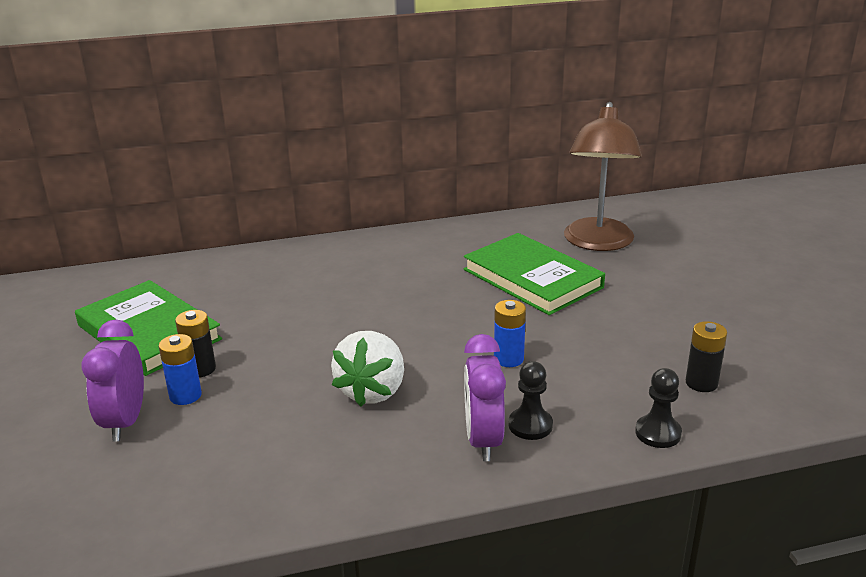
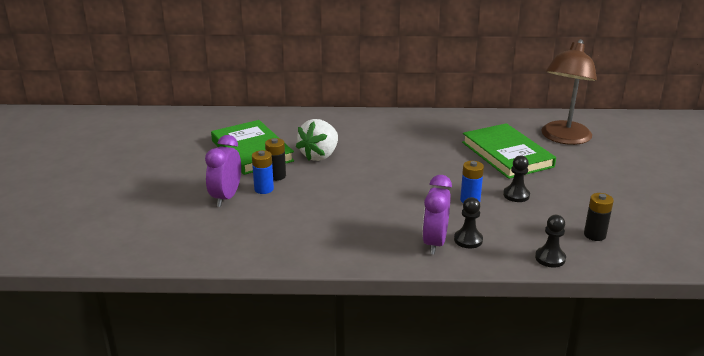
camera: 15 degrees right, 0 degrees up
(372, 391) = (376, 204): white strawberry -> white strawberry (319, 156)
(570, 339) = (516, 195): none -> black pawn

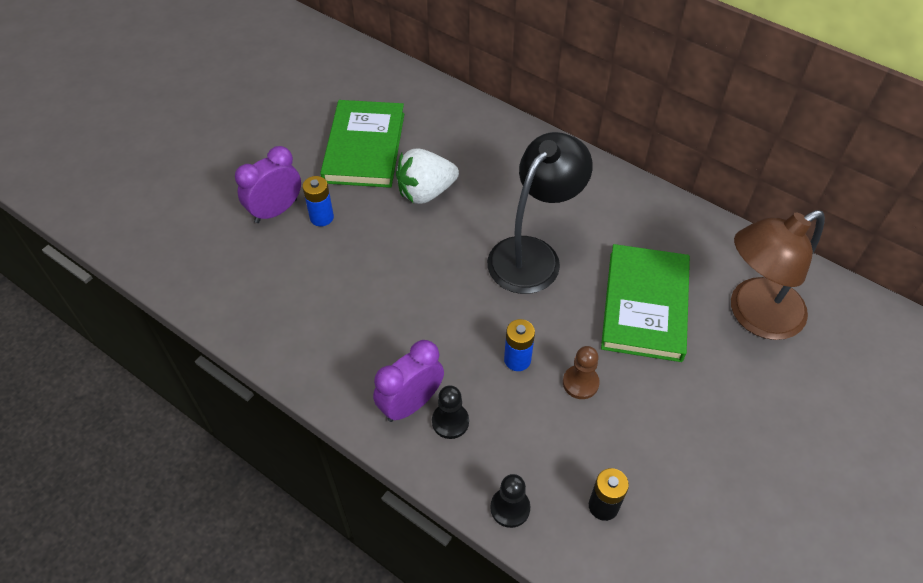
camera: 35 degrees right, 25 degrees up
(276, 176) = (352, 203): black battery -> none
(420, 157) = (533, 254): none -> black lamp
(516, 195) = (580, 383): black pawn -> brown pawn

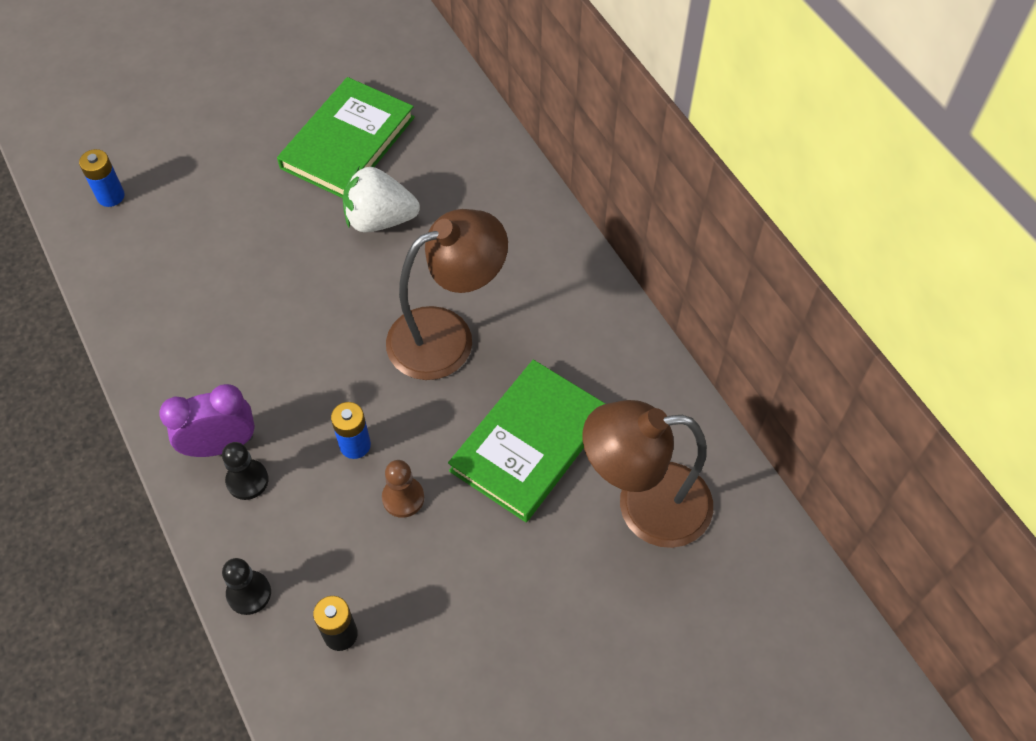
camera: 25 degrees right, 5 degrees up
(276, 211) = (215, 182): purple clock -> none
(321, 217) = (256, 207): blue battery -> blue battery (111, 196)
(533, 254) = (447, 336): black lamp -> brown lamp

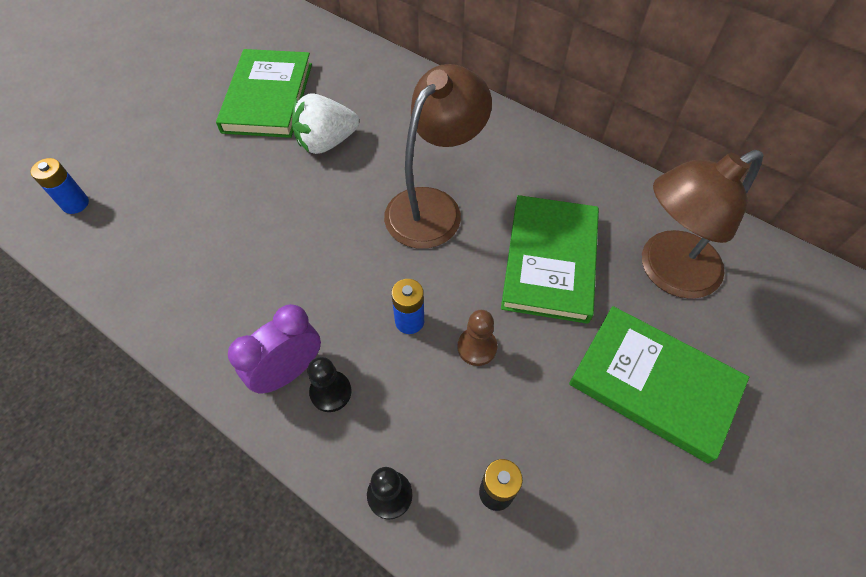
camera: 25 degrees left, 0 degrees up
(550, 608) = (654, 384): none -> green book

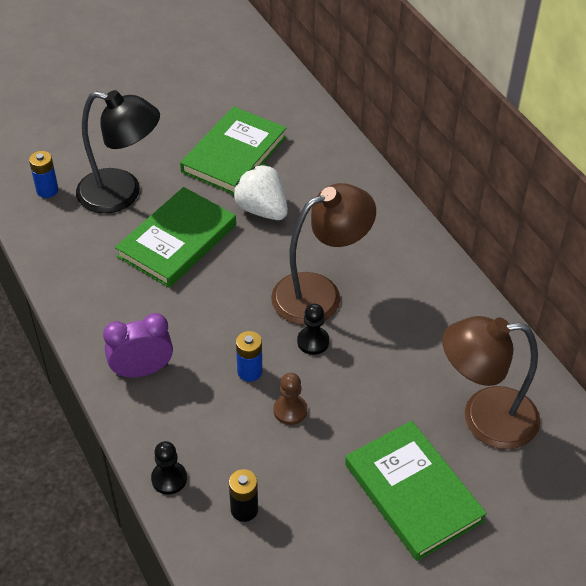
camera: 25 degrees right, 10 degrees down
(166, 178) = (122, 194): none -> black lamp
(326, 142) = (262, 209): white strawberry -> white strawberry turned 45 degrees clockwise
(330, 392) = (164, 396): black pawn -> black pawn (313, 341)
(550, 261) = (390, 372): green book -> green book (177, 241)

